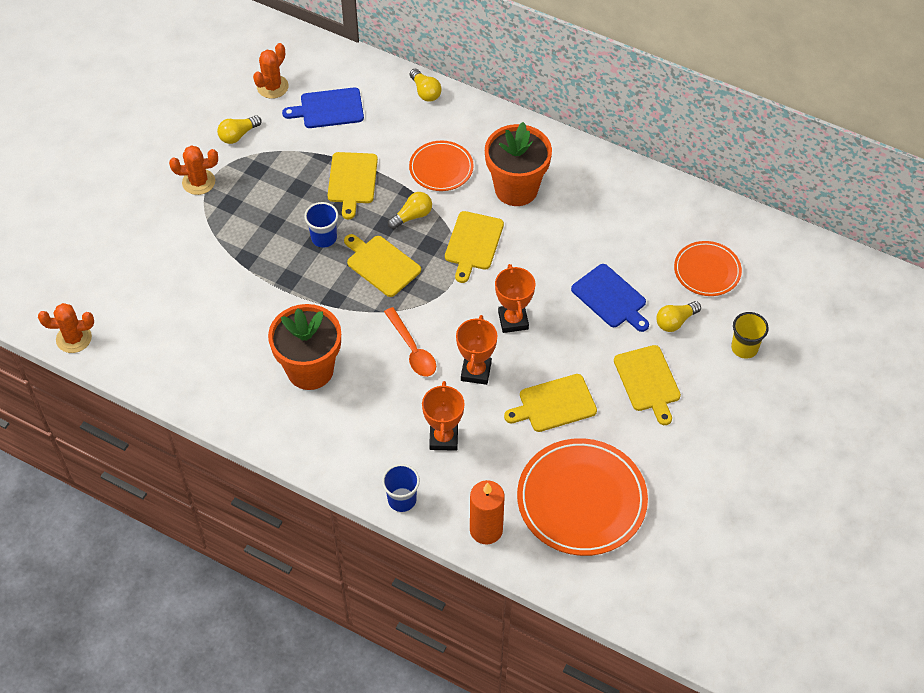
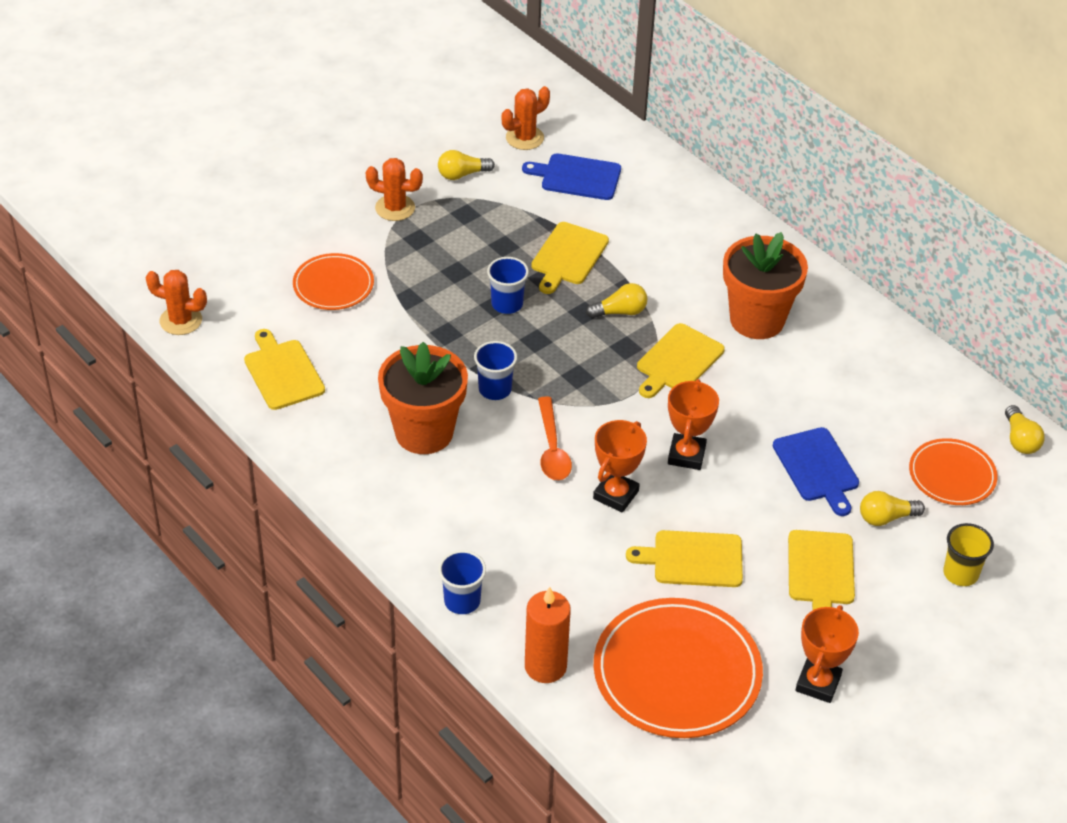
camera: 20 degrees right, 10 degrees down
(347, 314) = (495, 389): none -> blue cup
(381, 264) = (559, 350): yellow cutting board -> yellow cutting board (282, 372)
(425, 92) = (697, 191): yellow light bulb -> yellow light bulb (1020, 440)
(441, 168) = (678, 273): orange plate -> orange plate (333, 285)
(443, 438) = (543, 552): orange trophy -> orange trophy (818, 683)

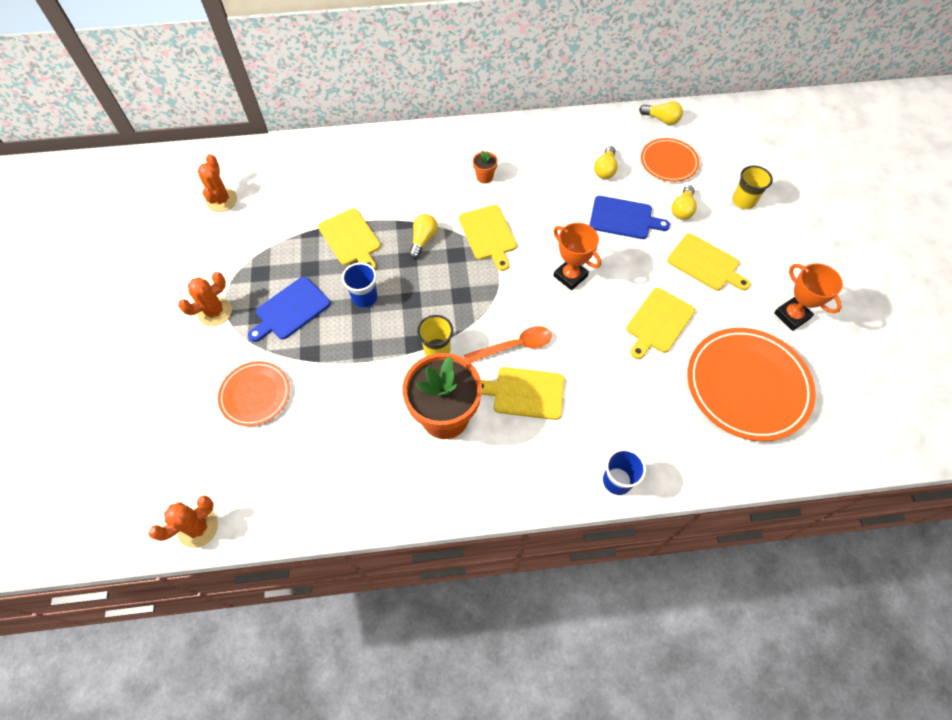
camera: 55 degrees left, 15 degrees up
(282, 372) = (314, 480): yellow cutting board -> yellow cutting board (525, 393)
(462, 174) = (221, 254): yellow light bulb -> yellow light bulb (605, 169)
(495, 389) = (437, 349): blue cup -> yellow cup
(545, 666) = (703, 460): orange candle -> none
(552, 448) = (514, 346): orange spoon -> orange spoon turned 45 degrees counterclockwise
(577, 177) = (284, 193): blue cutting board -> blue cutting board (290, 310)
(615, 495) = (578, 333): orange trophy -> none
(757, 320) = (484, 177): orange flower pot -> orange flower pot, size x0.41

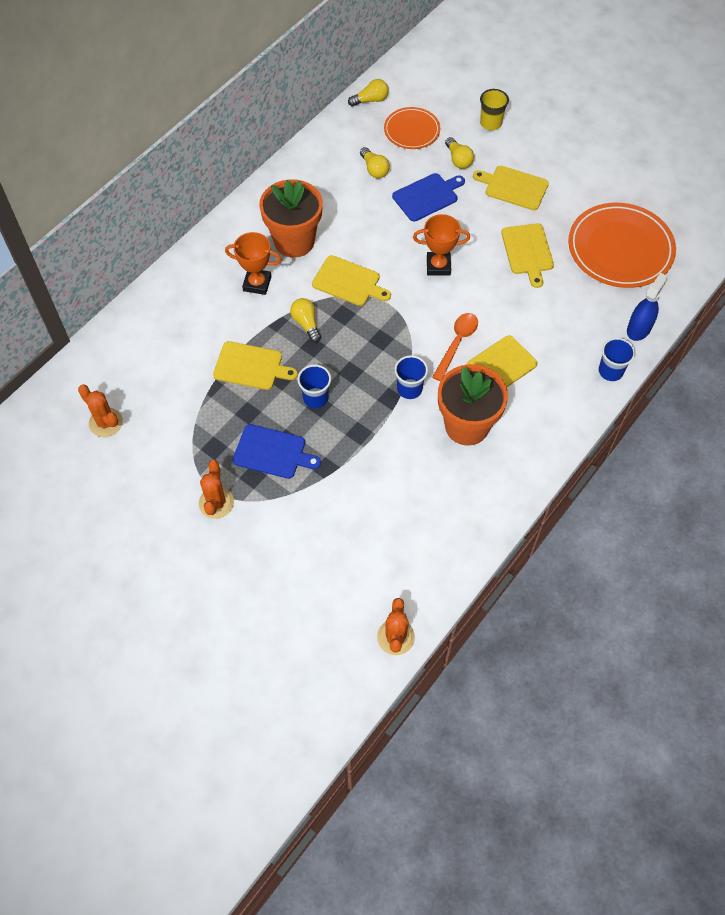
camera: 45 degrees left, 0 degrees up
(255, 395) = (323, 527): orange plate -> none
(290, 310) = (272, 452): blue cutting board -> blue cutting board turned 75 degrees counterclockwise
(437, 349) = (409, 389): yellow cup -> blue cup
(484, 177) = (294, 241): orange flower pot -> orange flower pot, size x2.42
(686, 467) = (639, 328): none -> blue spray bottle
(705, 263) = (513, 187): yellow cutting board -> yellow cutting board turned 150 degrees counterclockwise
(791, 316) = (599, 182): orange trophy -> orange trophy (257, 284)

